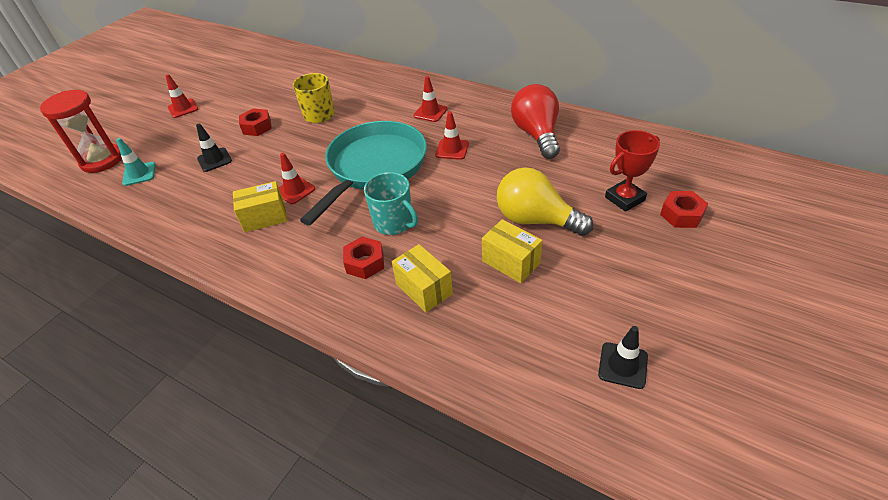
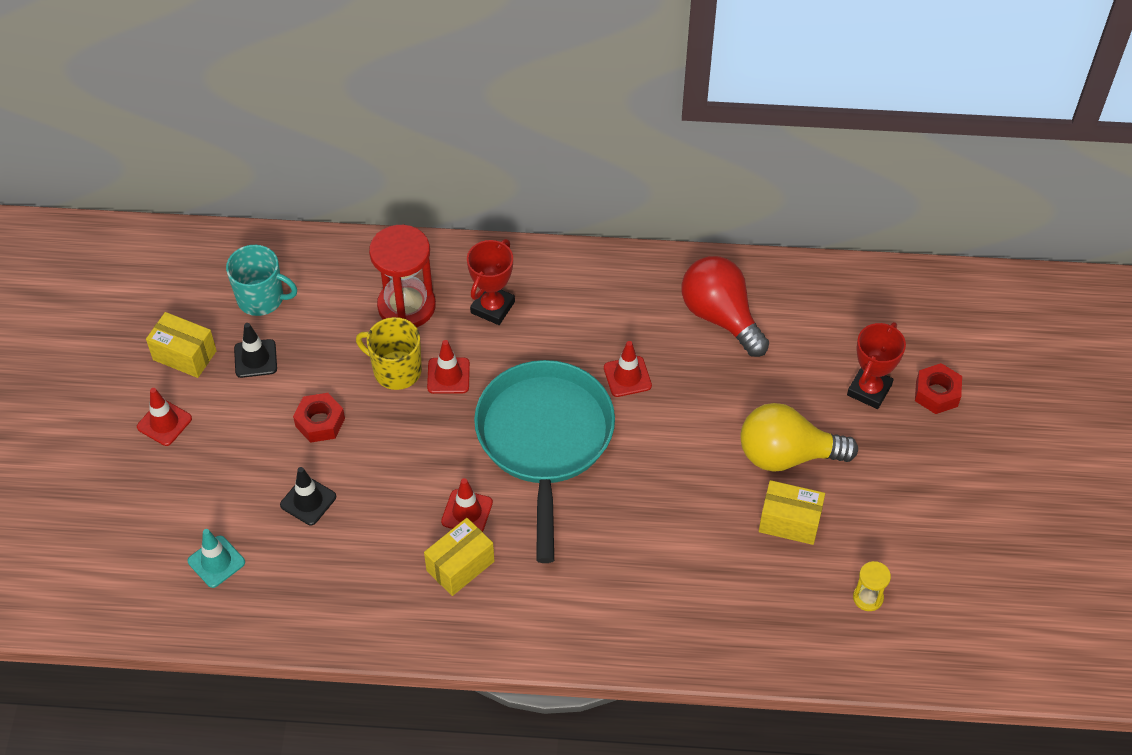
camera: 30 degrees left, 10 degrees up
(102, 160) = (131, 559): red hourglass -> red hourglass (406, 306)
(365, 263) = (631, 582): red nut -> none
(394, 223) = (628, 516): turquoise mug -> turquoise mug (261, 298)
(396, 100) = (492, 307): none -> red trophy
(424, 289) = (717, 590): yellow box -> yellow box (185, 355)
(430, 112) = (557, 317): red traffic cone -> red traffic cone (448, 376)
(545, 337) = (868, 598): none -> yellow hourglass
(623, 365) = (949, 599): black traffic cone -> black traffic cone (255, 359)

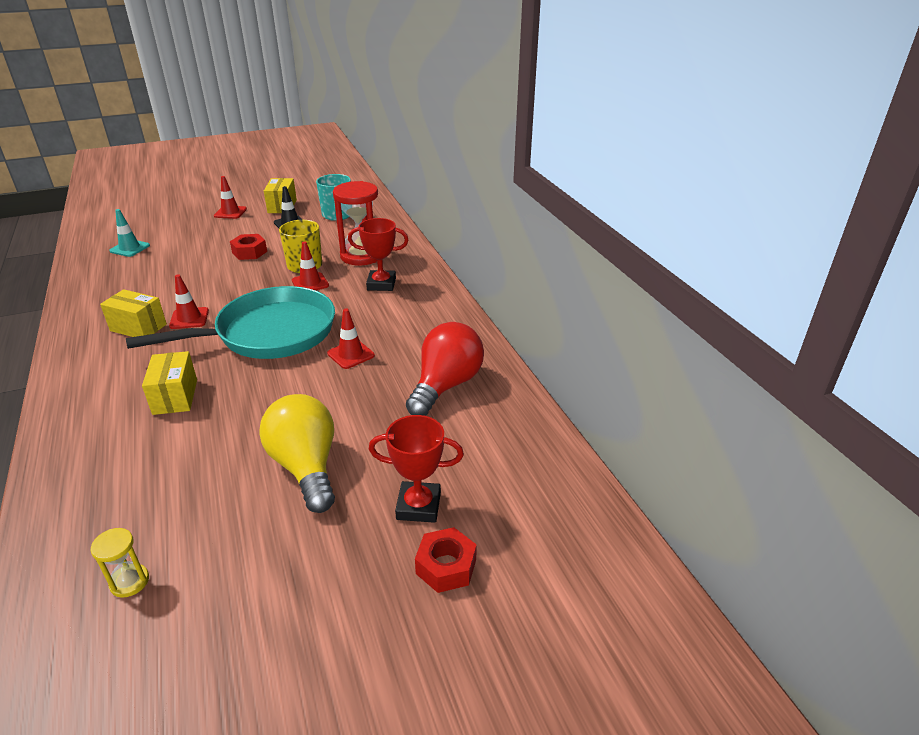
camera: 65 degrees right, 20 degrees down
(308, 501) = (184, 263): black traffic cone -> none
(789, 522) = (222, 490): yellow box -> yellow box (175, 396)

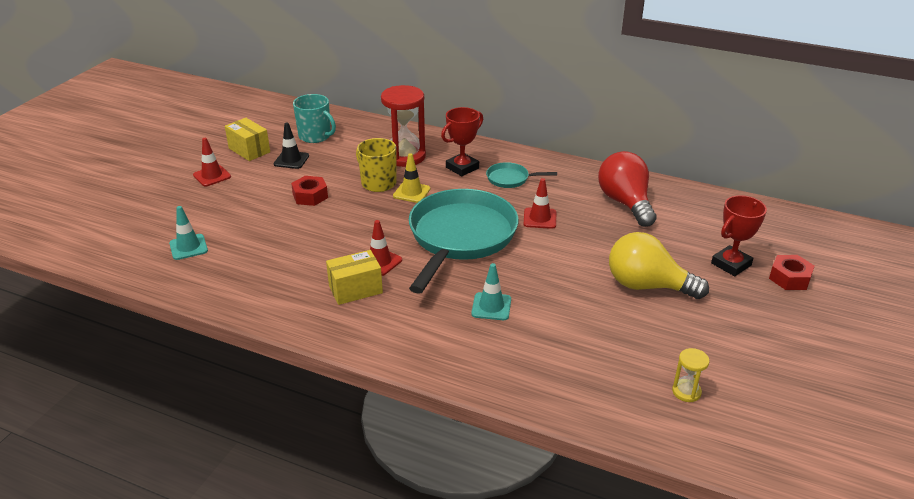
camera: 45 degrees left, 0 degrees up
(175, 396) = (491, 306): yellow box -> turquoise traffic cone
(310, 283) = (411, 192): red traffic cone -> yellow traffic cone
(397, 311) = (510, 179): none -> turquoise pan

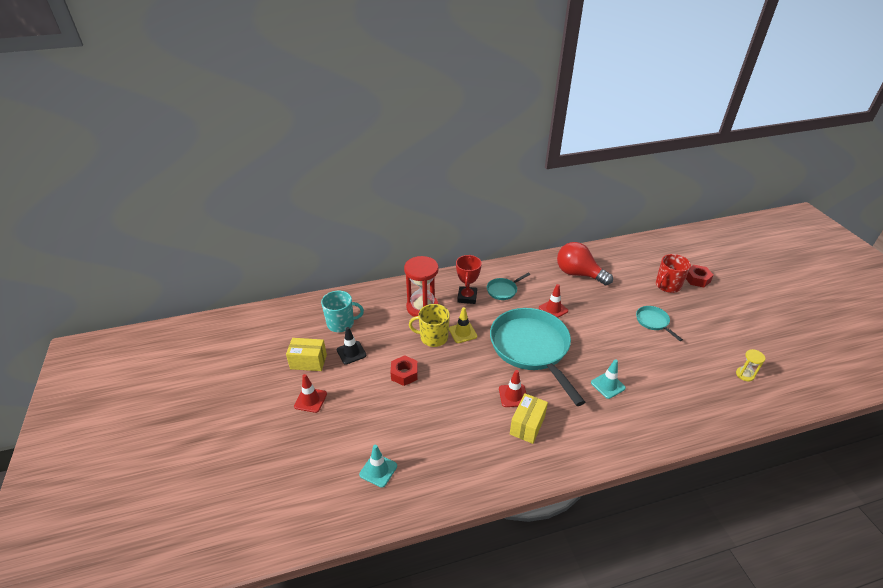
camera: 40 degrees left, 5 degrees up
(647, 286) = (653, 322): yellow light bulb -> turquoise pan
(731, 264) = (667, 285): red trophy -> red mug

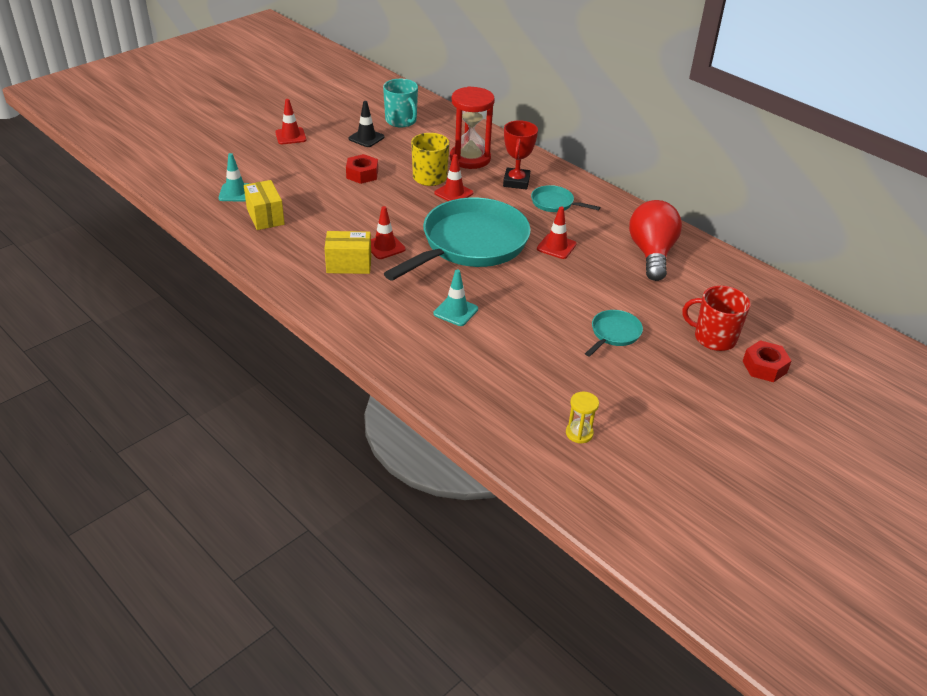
camera: 60 degrees right, 0 degrees up
(308, 362) = (336, 120): yellow box -> yellow box (265, 217)
(462, 333) = (453, 193): yellow traffic cone -> red traffic cone
(467, 297) = (516, 182): red trophy -> red trophy turned 60 degrees counterclockwise

